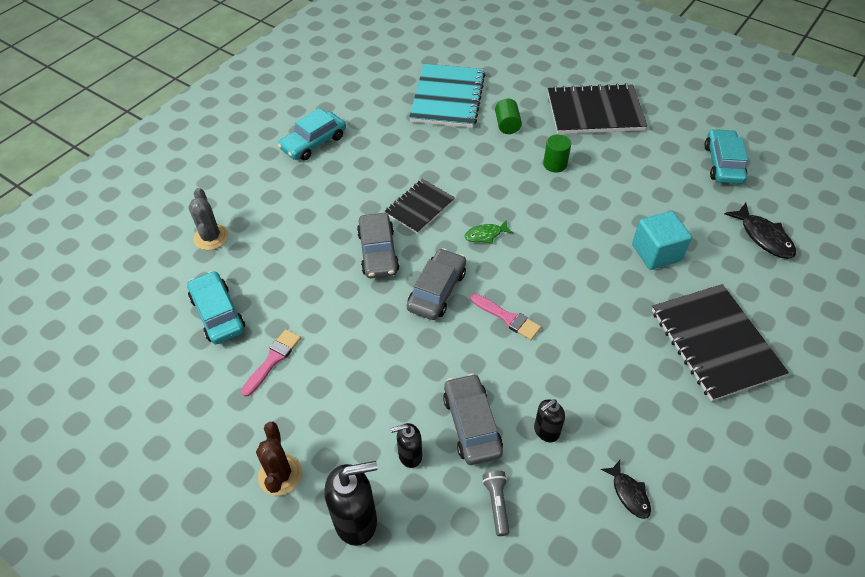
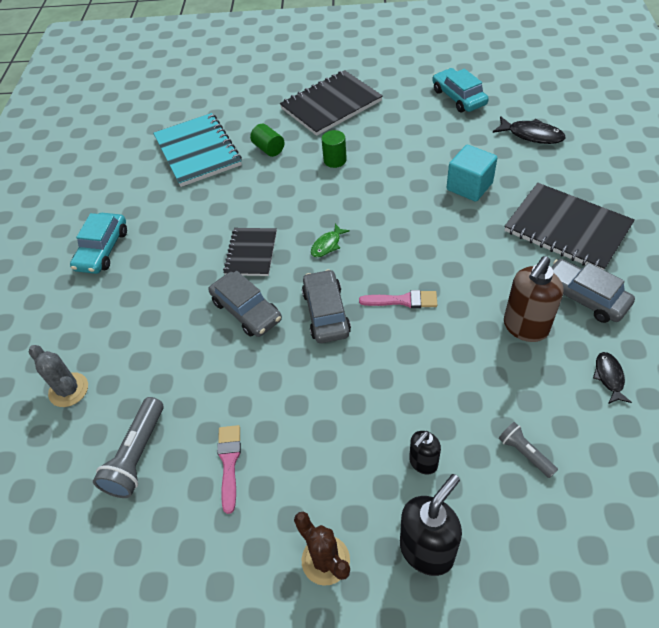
camera: 30 degrees left, 0 degrees up
(218, 313) = (137, 455): turquoise car -> grey flashlight
(472, 424) = (450, 403): grey car -> grey car (584, 297)
(546, 431) = (510, 370): black soap dispenser -> none
(592, 404) = (525, 327): none -> brown soap dispenser
(629, 493) = (609, 377): black fish -> black fish turned 120 degrees counterclockwise

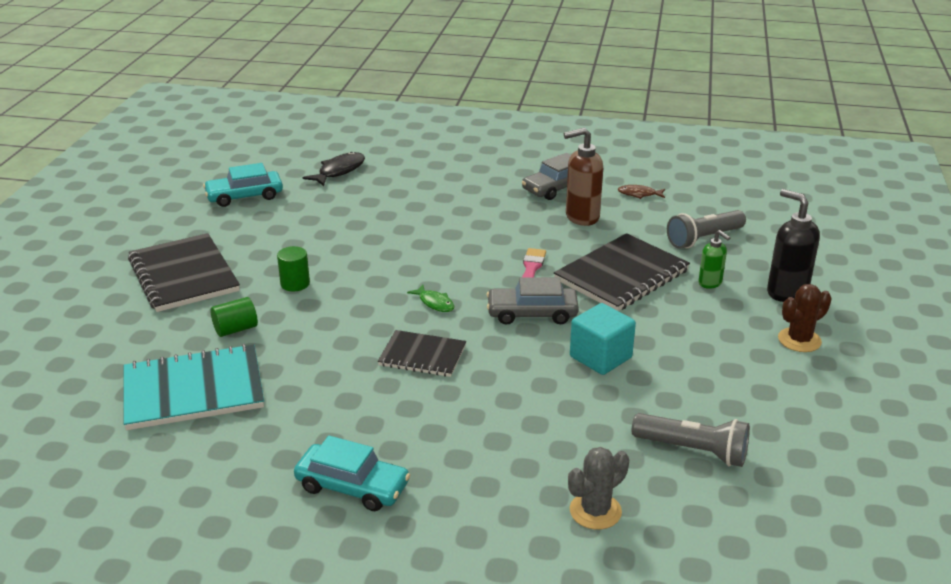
camera: 85 degrees left, 20 degrees down
(229, 462) = (705, 387): pink brush -> none
(246, 310) = (511, 365): grey car -> none
(423, 463) = (710, 283): black soap dispenser -> green soap dispenser
(469, 186) = (393, 213): turquoise cube -> turquoise cube (600, 357)
(525, 327) = (581, 217): brown soap dispenser -> brown soap dispenser turned 120 degrees clockwise
(525, 453) = (704, 239): grey flashlight -> grey flashlight, size x1.72
(567, 229) = (476, 179): black notebook -> black notebook (622, 275)
(609, 377) = (639, 194): black fish -> brown fish

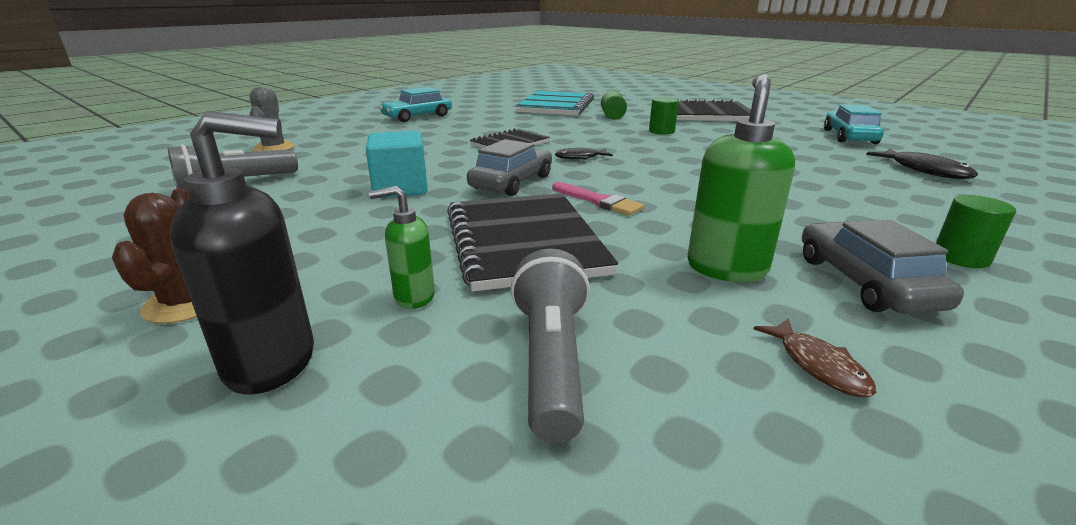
camera: 120 degrees right, 5 degrees down
(435, 303) = (580, 157): green fish -> black fish
(501, 168) = (961, 257): none -> green cylinder
(581, 217) = (726, 268): brown soap dispenser -> green soap dispenser
(639, 194) = (818, 365): brown fish -> brown fish turned 120 degrees clockwise

